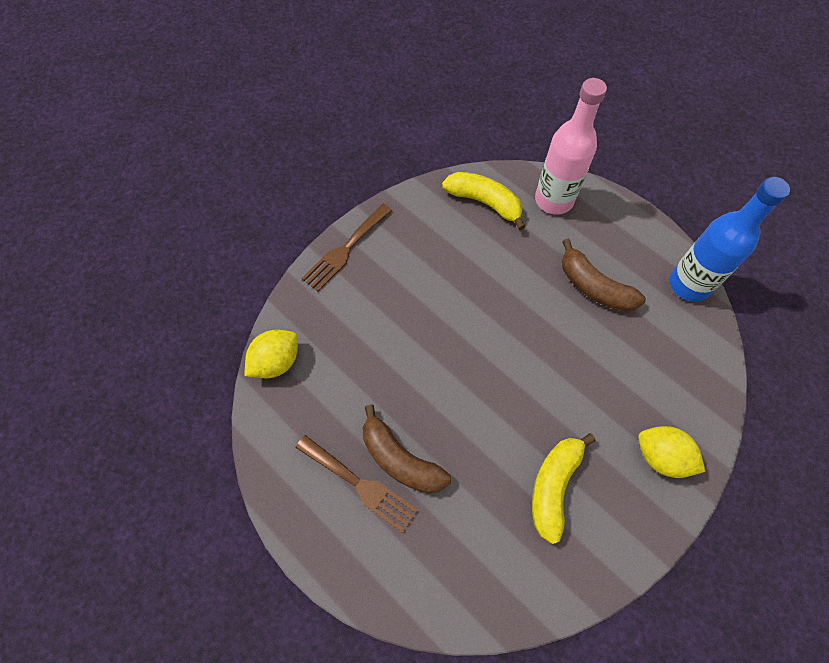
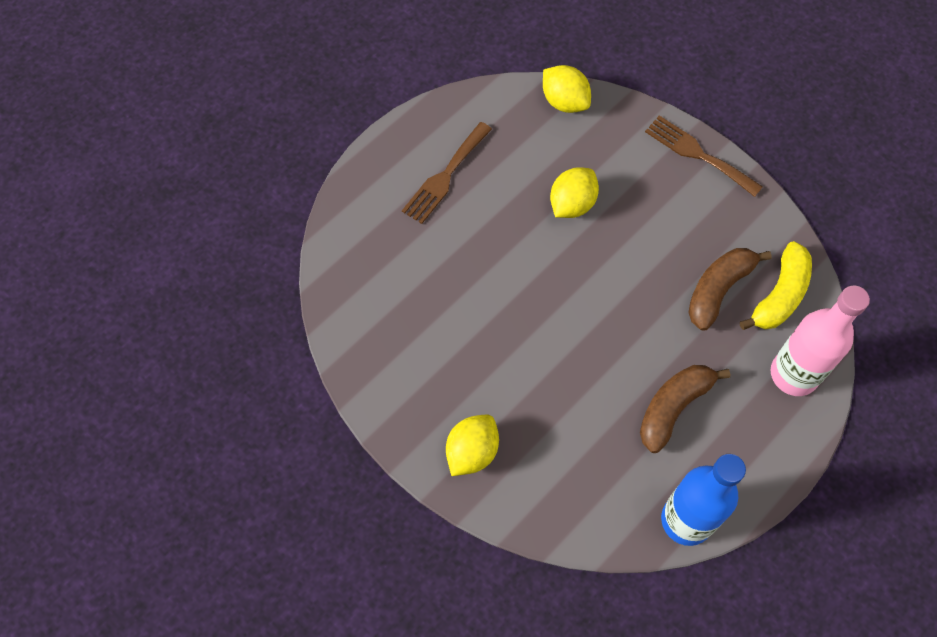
camera: 90 degrees right, 0 degrees up
(396, 359) = (572, 204): none -> yellow lemon
(400, 459) = (469, 208): brown banana -> brown banana (718, 289)
(553, 486) = (442, 343): yellow banana -> none

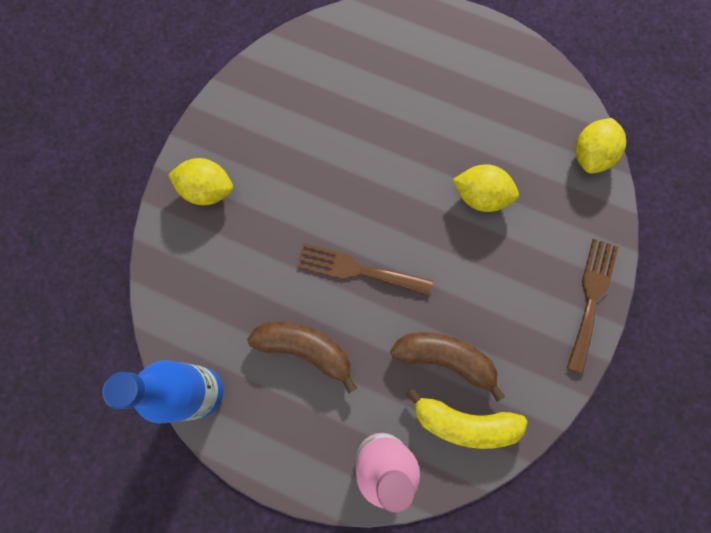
camera: 70 degrees right, 10 degrees up
(445, 176) = (461, 81): brown fork -> brown fork (357, 270)

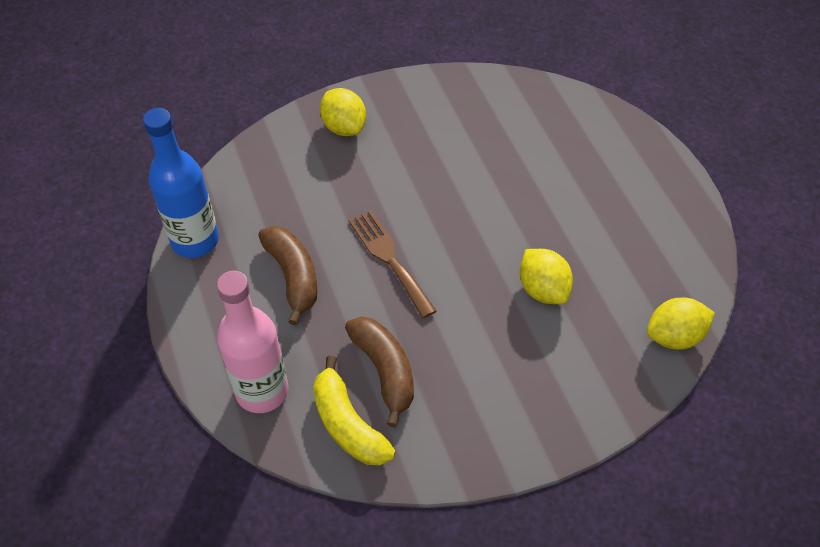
camera: 45 degrees right, 20 degrees down
(591, 298) = (553, 434): brown fork -> none

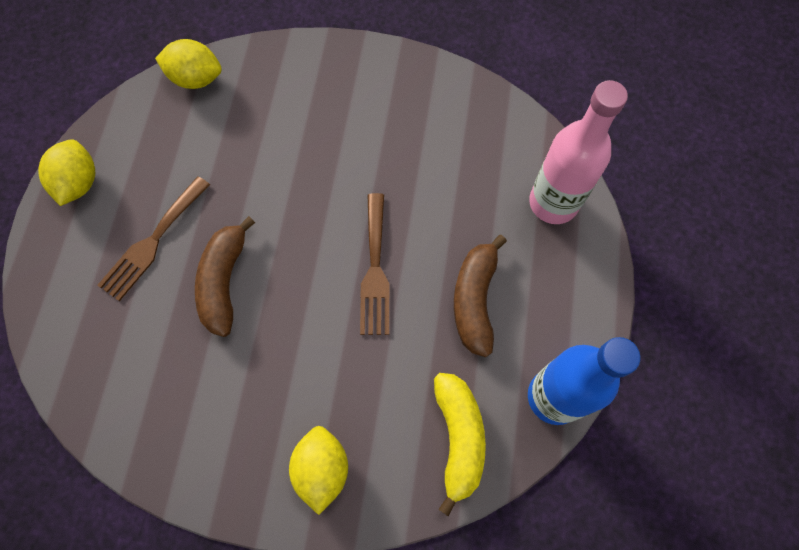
camera: 150 degrees left, 15 degrees up
(348, 424) = (496, 141): yellow banana -> yellow banana (458, 438)
(385, 371) = (442, 168): brown banana -> brown banana (224, 281)
(543, 289) = (263, 169): yellow lemon -> yellow lemon (79, 183)
(580, 194) = (152, 242): none -> brown fork

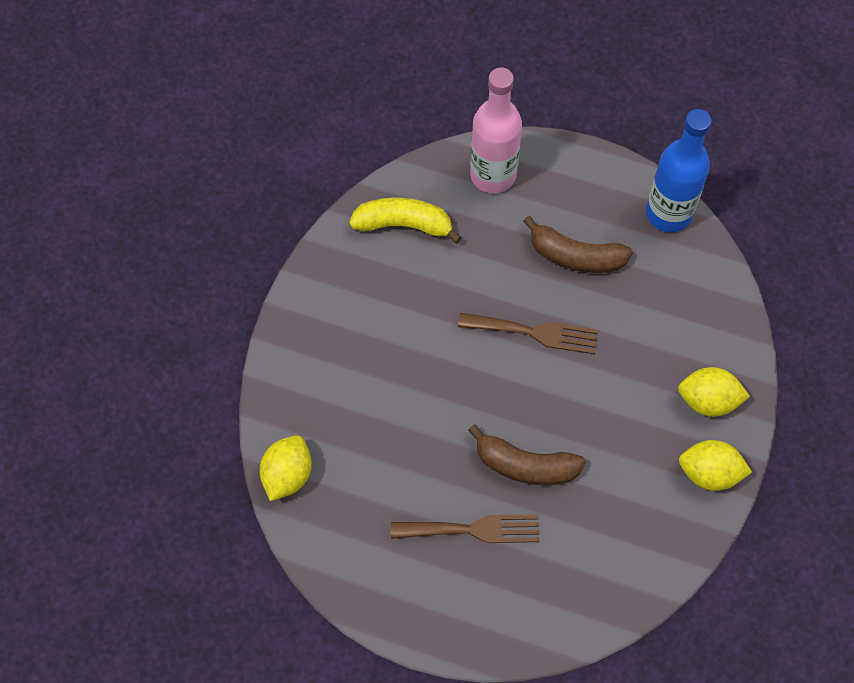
camera: 80 degrees left, 5 degrees down
(79, 183) = (392, 601): yellow lemon -> yellow lemon (709, 473)
(152, 242) = (472, 529): brown fork -> brown fork turned 45 degrees counterclockwise
(458, 438) = (694, 291): yellow banana -> yellow banana (404, 225)

